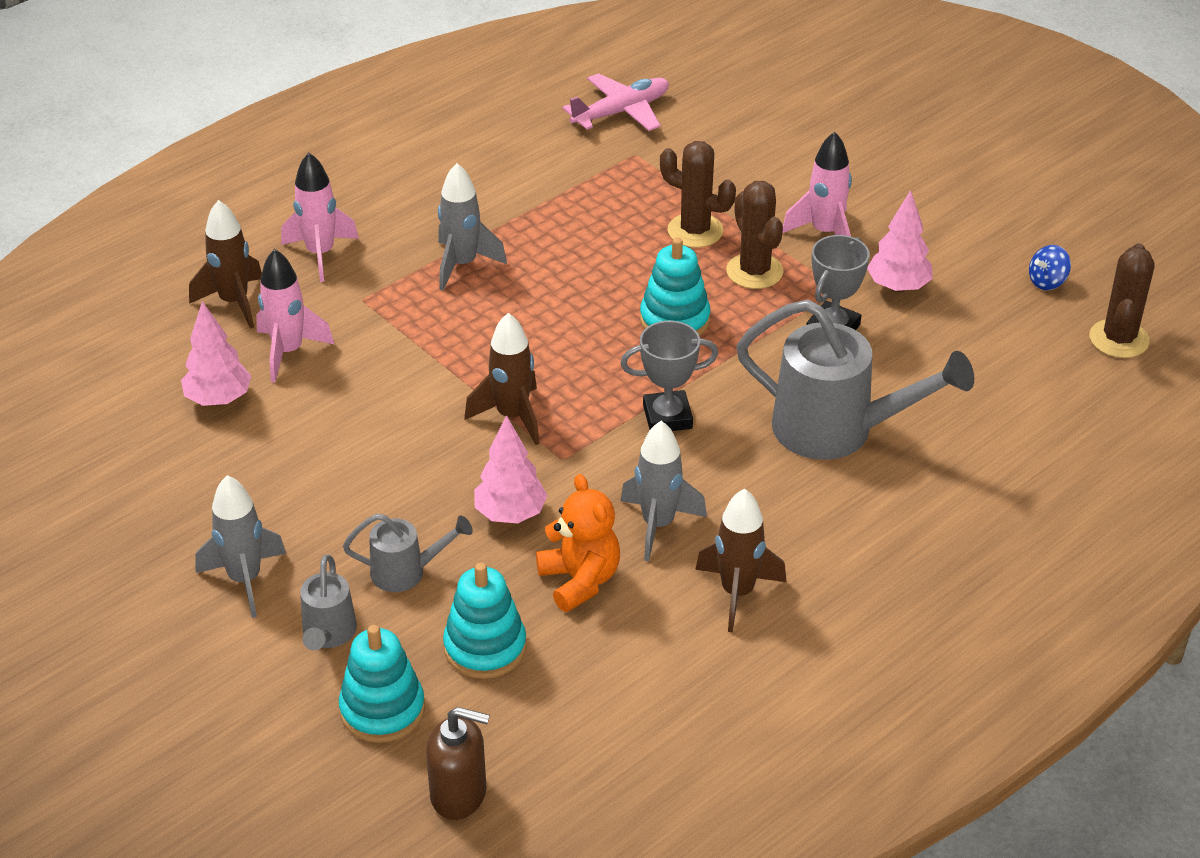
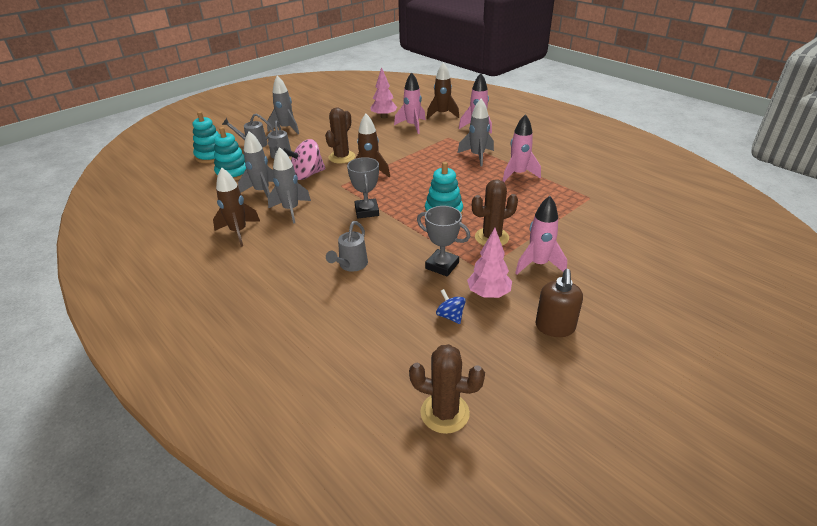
camera: 90 degrees right, 5 degrees down
(459, 794) = (162, 172): brown soap dispenser -> brown soap dispenser (555, 327)
(510, 514) = (307, 175): pink tree -> pink spinning top
(546, 221) = (518, 174): none -> pink rocket
(580, 580) = (262, 192): orange teddy bear -> grey rocket
(621, 112) = (630, 192): pink plane -> none
(695, 231) = (524, 217): brown cactus -> brown cactus (342, 157)
(837, 430) = (351, 265): grey watering can -> grey watering can, size x0.50
(1047, 282) = (511, 373): blue spinning top -> blue spinning top (450, 316)

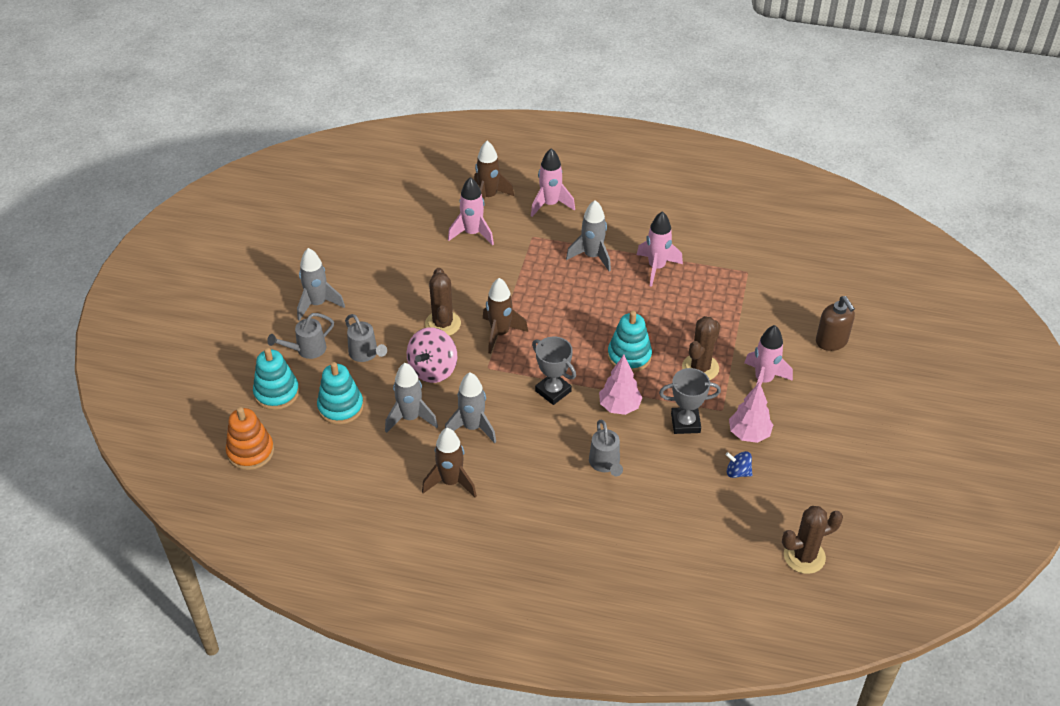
camera: 35 degrees left, 10 degrees up
(160, 175) = (250, 452): none -> orange stacking toy
(384, 117) = (420, 230): pink tree -> pink tree (619, 407)
(555, 327) = (822, 440): brown soap dispenser -> brown soap dispenser (831, 341)

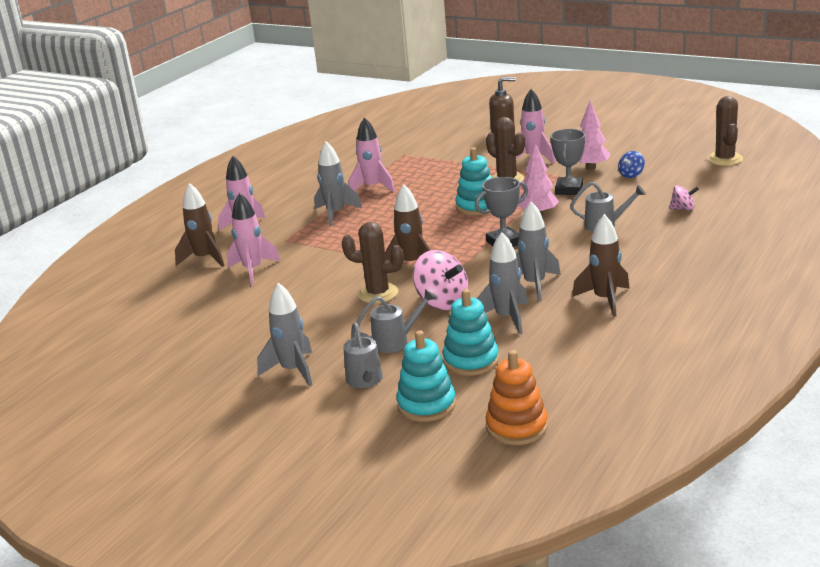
camera: 70 degrees left, 20 degrees down
(657, 526) = (683, 209): none -> pink spinning top

